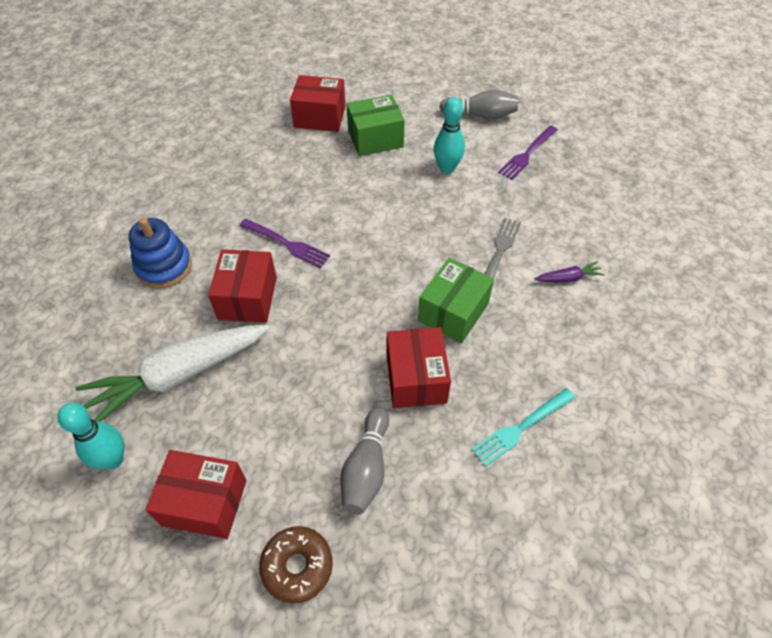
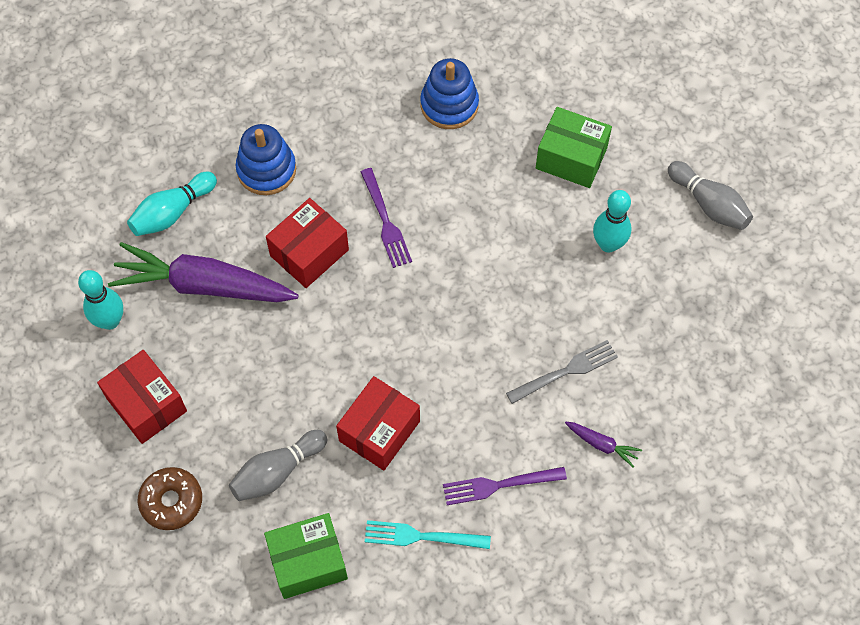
camera: 40 degrees right, 10 degrees up
(106, 341) = (172, 212): none -> turquoise bowling pin
(178, 375) = (203, 285): white carrot -> purple carrot
(266, 155) = (449, 105): none -> blue stacking toy
(320, 117) = (540, 91): red box -> none
(453, 312) = (466, 397): green box -> green box (308, 562)
(527, 154) = (708, 286): purple fork -> purple fork (499, 485)

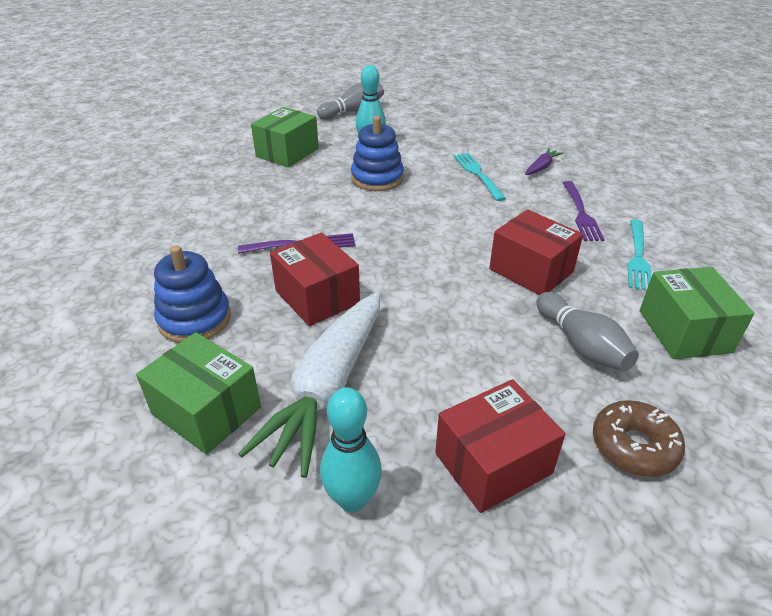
camera: 80 degrees left, 25 degrees down
(172, 212) = (206, 411): turquoise bowling pin -> green box
(203, 285) = (327, 389): purple carrot -> white carrot
(449, 105) = (198, 199): blue stacking toy -> blue stacking toy (377, 178)
(565, 371) = (478, 174): grey fork -> turquoise fork

